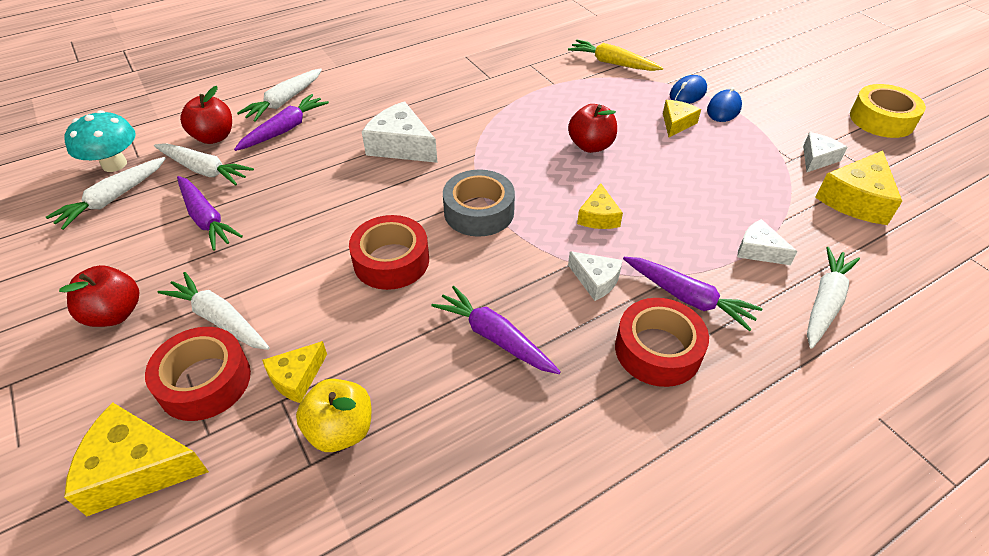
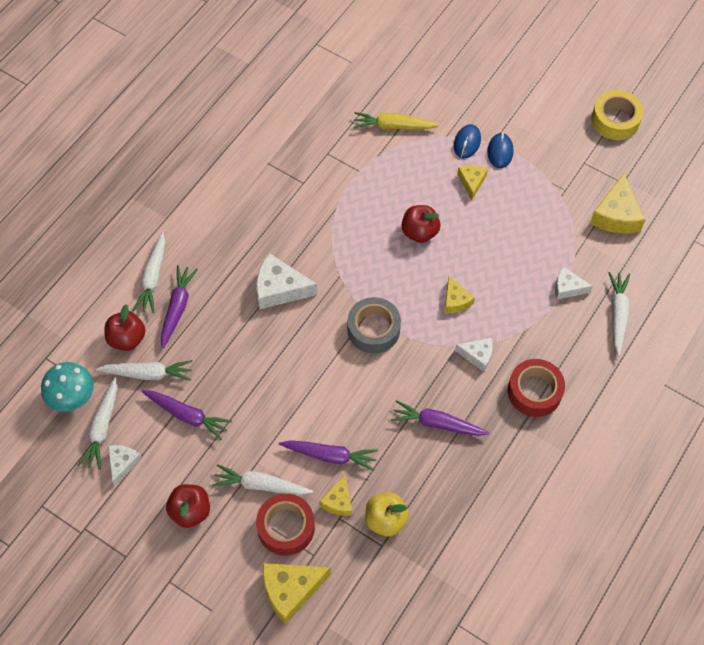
camera: 25 degrees left, 15 degrees up
(391, 261) = (340, 395): red tape -> none
(688, 298) = (538, 345): purple carrot -> purple carrot (330, 456)
(817, 158) = (581, 182): white cheese -> white cheese (123, 463)

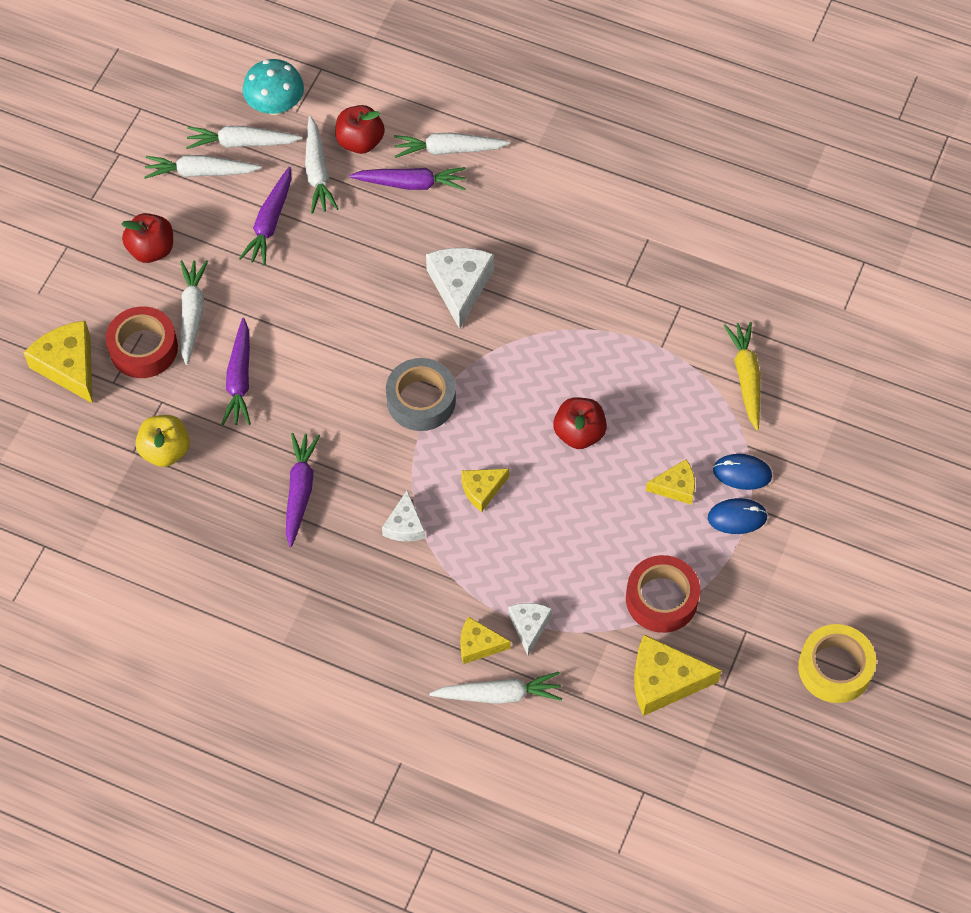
camera: 80 degrees right, 0 degrees up
(123, 463) = (200, 172): white cheese -> white carrot
(338, 501) = (183, 397): yellow cheese -> yellow cheese (478, 645)
(534, 391) = (363, 599): red tape -> red tape (661, 599)

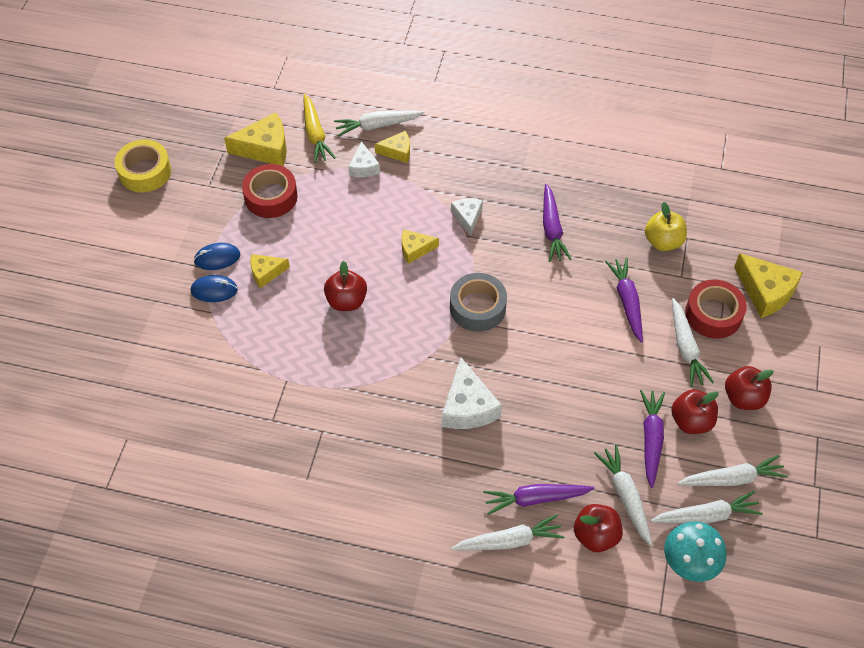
camera: 170 degrees right, 5 degrees down
(219, 234) = (691, 421): none -> red apple
(482, 490) = (415, 249): yellow cheese -> yellow cheese turned 150 degrees counterclockwise
(746, 377) = (213, 365): yellow carrot -> yellow carrot (315, 134)

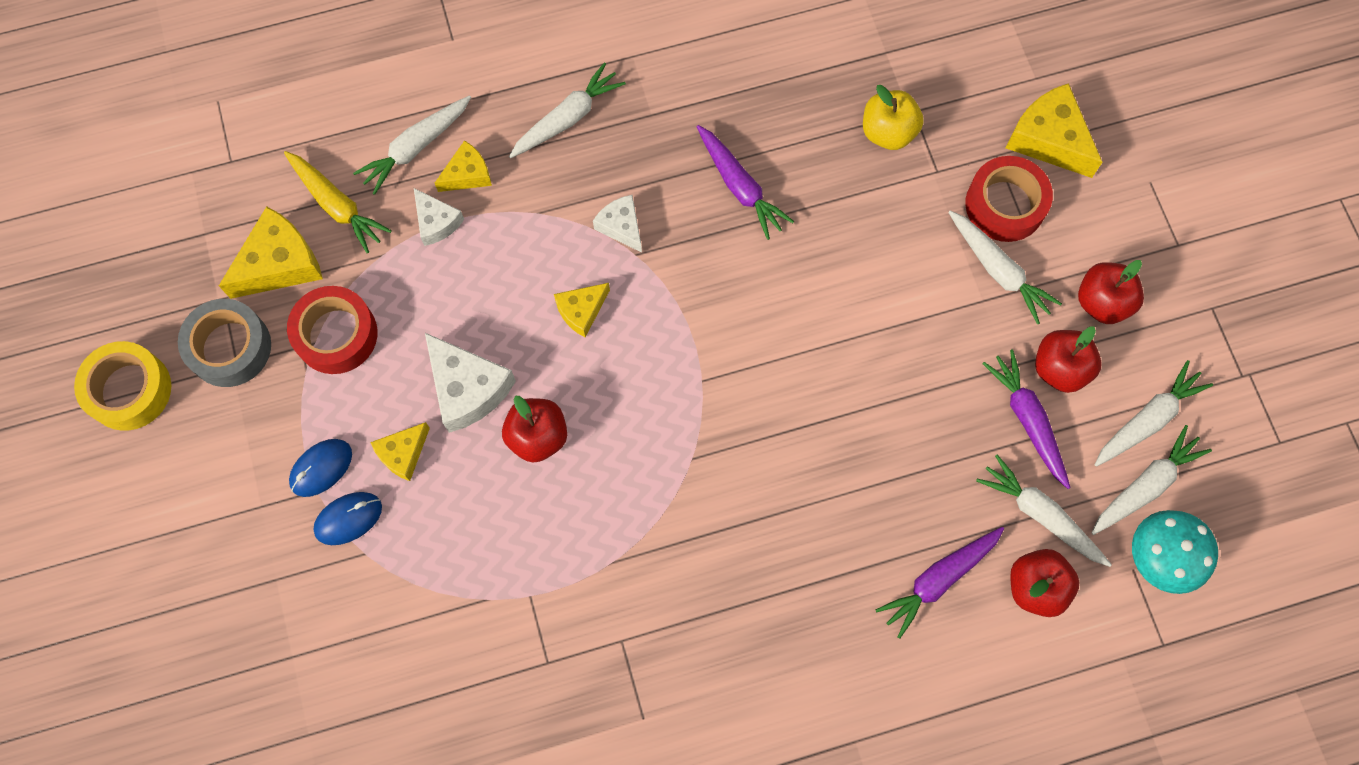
camera: 30 degrees left, 15 degrees up
(468, 406) = (784, 501): white cheese -> white cheese (468, 388)
(477, 307) = (713, 353): grey tape -> grey tape (230, 347)
(509, 541) = (940, 654): white carrot -> white carrot (567, 118)
(627, 302) = (892, 243): purple carrot -> none
(765, 291) = (1049, 139): yellow cheese -> yellow cheese turned 150 degrees counterclockwise

